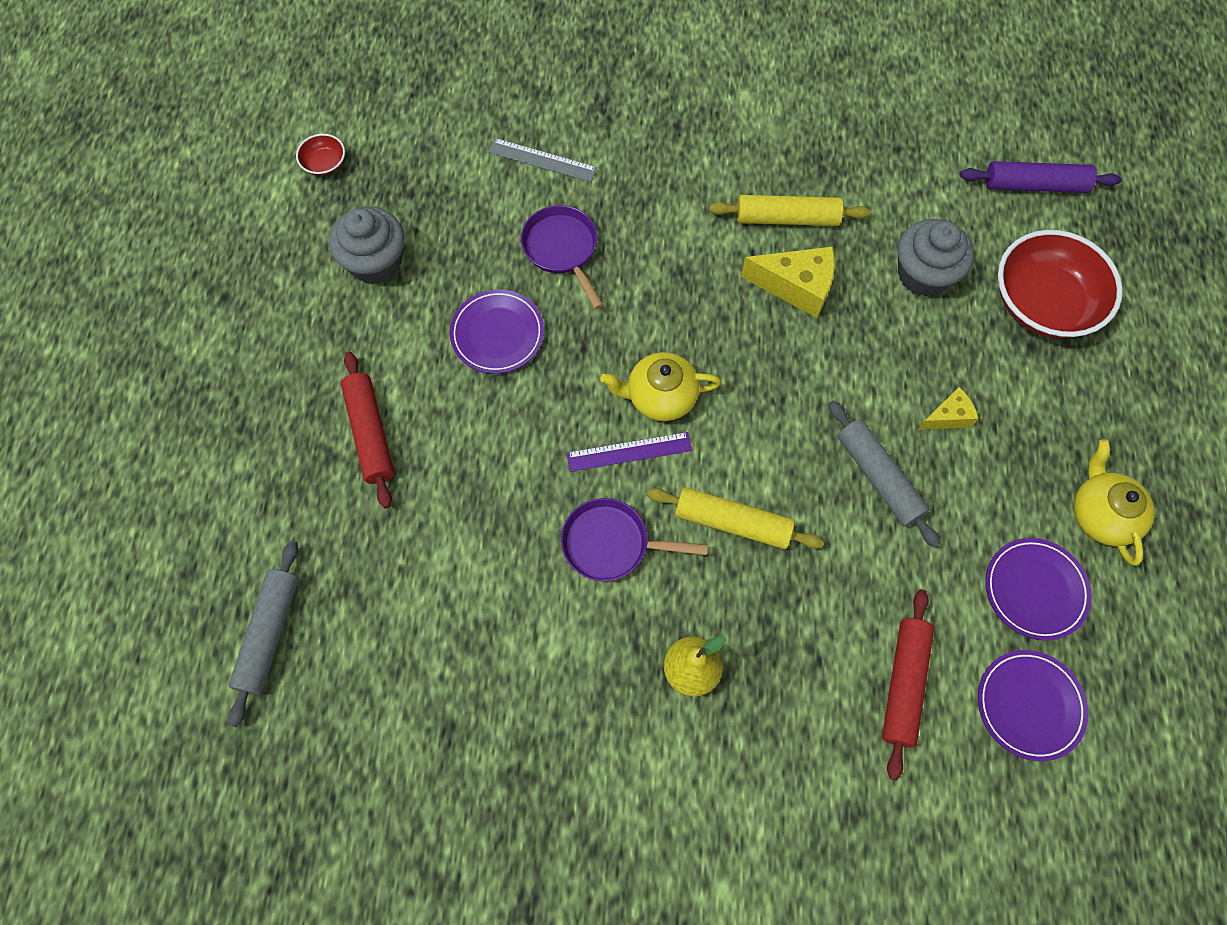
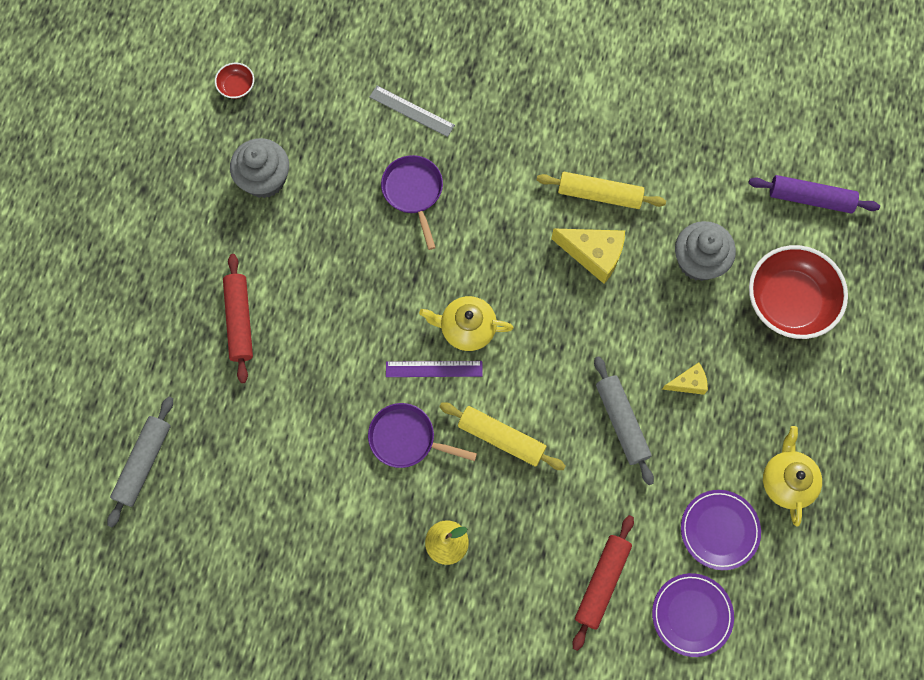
camera: 10 degrees right, 5 degrees up
(497, 334) = (350, 255): purple plate -> none

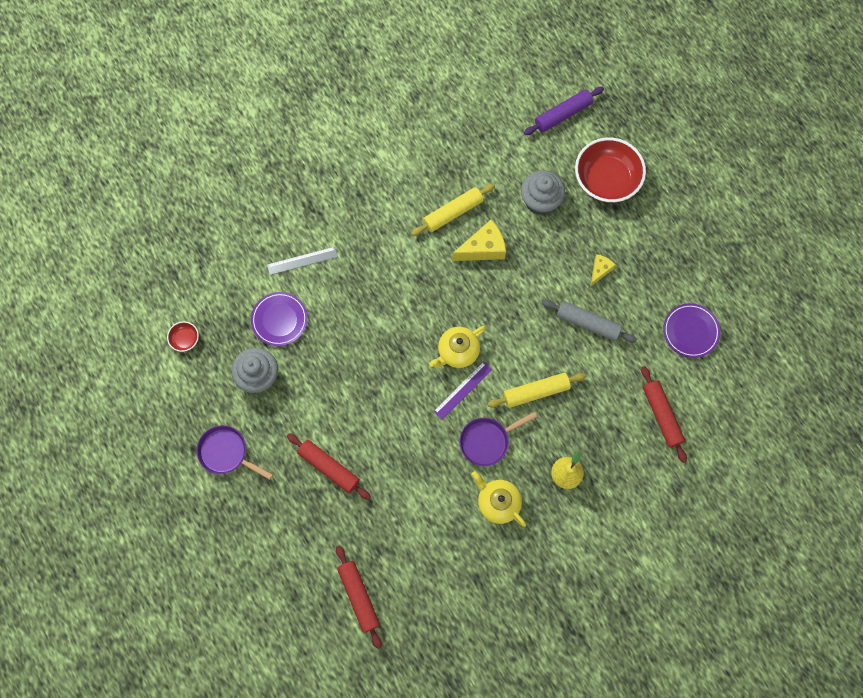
camera: 45 degrees left, 0 degrees up
(144, 463) = (359, 596): grey rolling pin -> red rolling pin
(413, 192) = (351, 305): purple pan -> purple pan (226, 453)
(691, 615) = (720, 387): purple plate -> purple plate (279, 320)
(786, 481) = (697, 274): yellow teapot -> yellow teapot (497, 502)

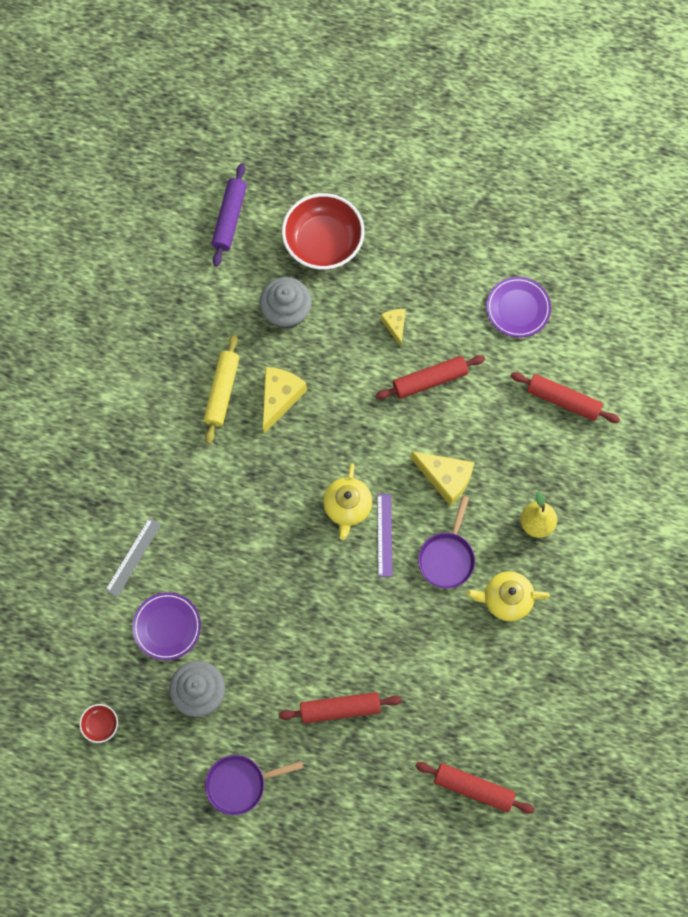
camera: 45 degrees left, 0 degrees up
(536, 392) = (445, 478): yellow rolling pin -> yellow cheese
(587, 323) = (430, 380): grey rolling pin -> red rolling pin

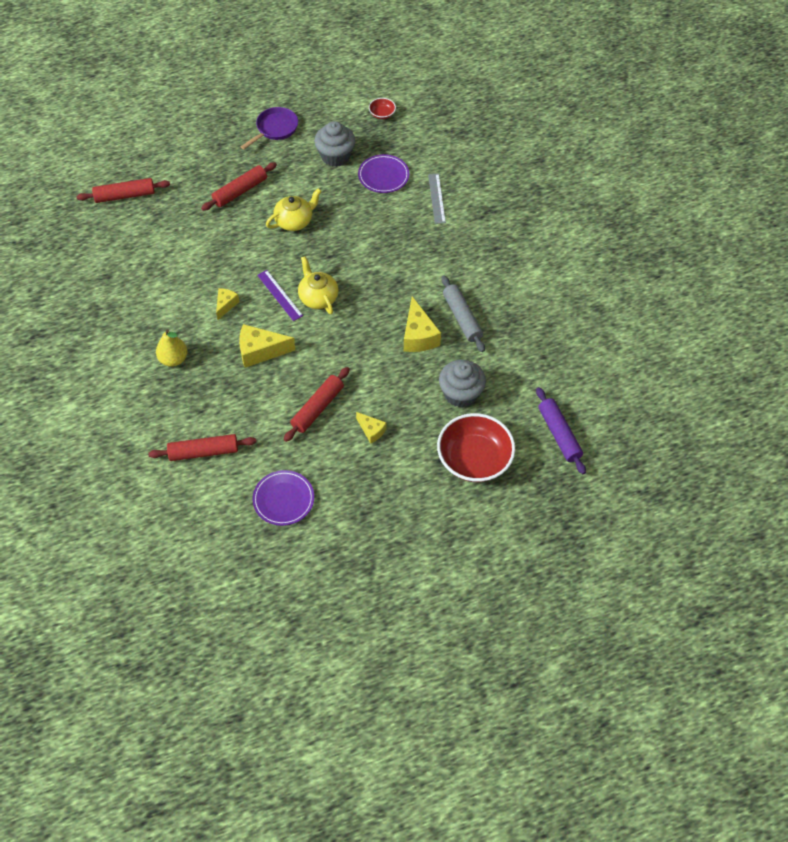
camera: 145 degrees right, 15 degrees down
(222, 391) = (462, 318): yellow rolling pin -> grey rolling pin
(447, 557) = (226, 305): purple pan -> yellow cheese
(506, 599) = (167, 303): yellow teapot -> yellow teapot (294, 221)

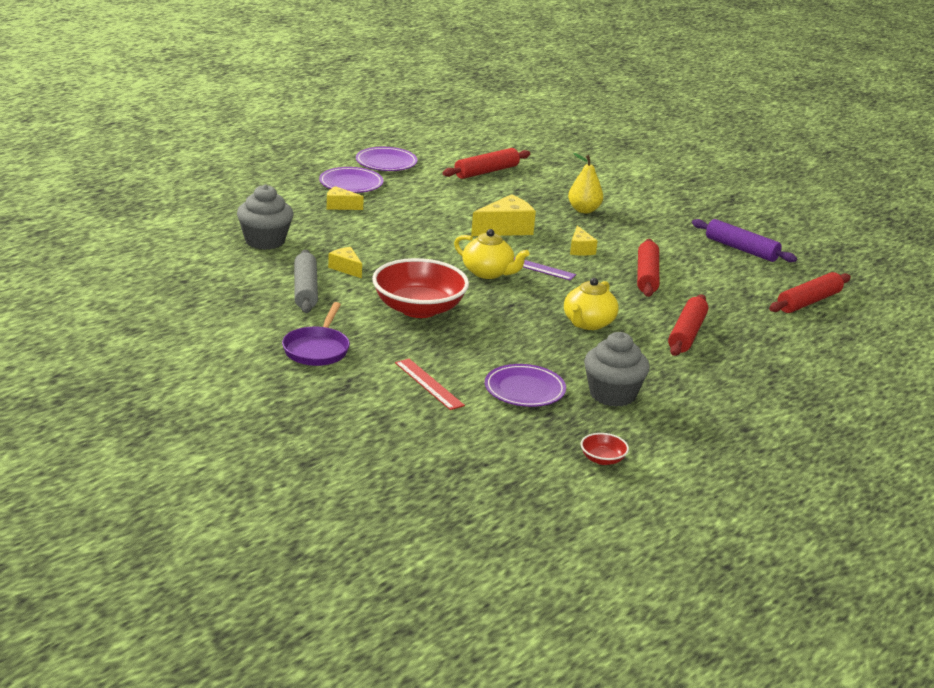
camera: 150 degrees right, 30 degrees down
(275, 129) = (729, 404): purple pan -> purple pan (317, 349)
(317, 408) = (408, 208): red rolling pin -> red rolling pin (647, 276)
(340, 468) = (351, 184): none -> purple plate
(418, 336) = (346, 268): yellow cheese -> yellow cheese, size x0.58
(436, 198) = (429, 384): grey ruler -> red ruler
(462, 318) = (305, 290): grey rolling pin -> grey rolling pin turned 45 degrees clockwise
(474, 459) = (220, 208): red bowl -> red bowl (419, 309)
(559, 434) = (136, 236): purple rolling pin -> purple rolling pin (741, 249)

